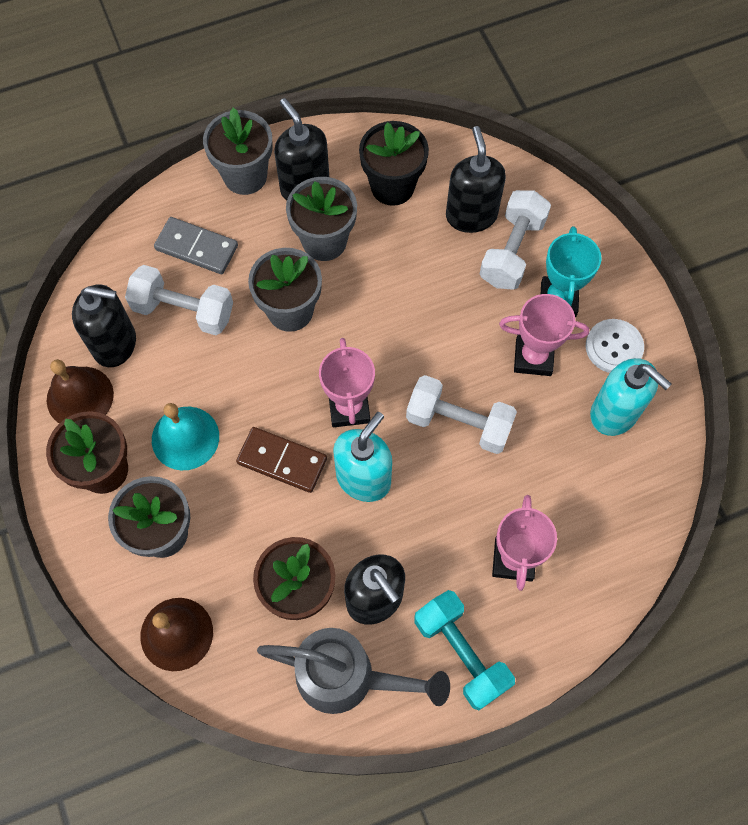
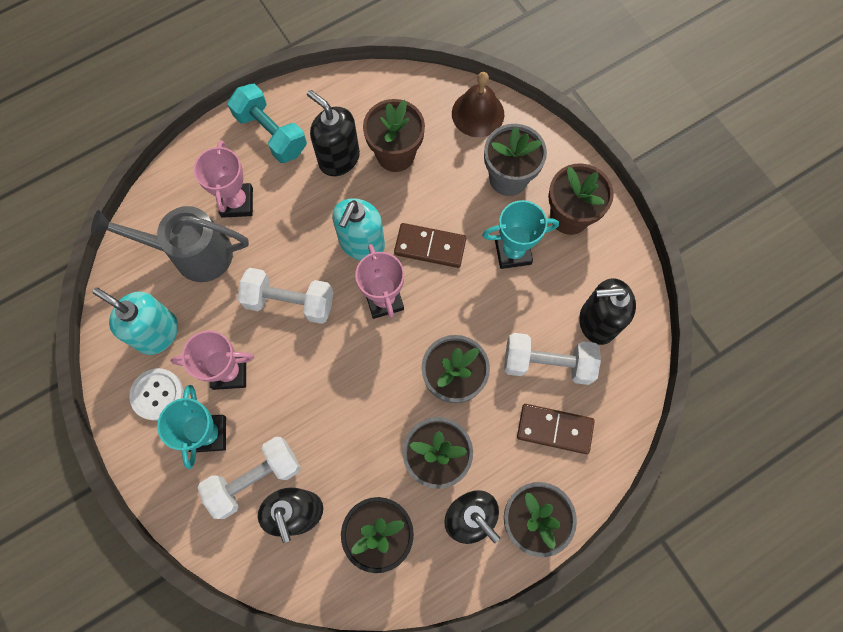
camera: 170 degrees right, 5 degrees up
(80, 397) = (610, 271): brown bell -> none
(185, 438) = (513, 252): turquoise bell -> turquoise trophy
(197, 247) = (554, 429): grey domino -> brown domino
(347, 677) = (350, 106): grey watering can -> grey watering can (193, 254)
(512, 251) = (255, 478): white dumbbell -> white dumbbell turned 45 degrees clockwise

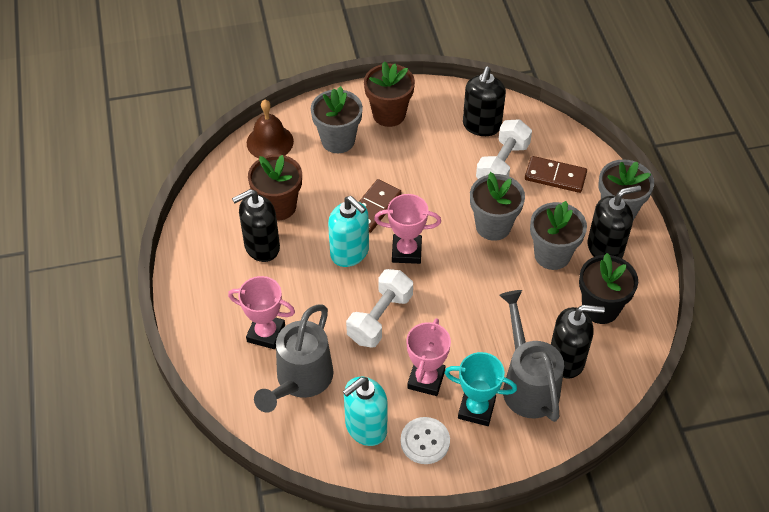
camera: 70 degrees left, 20 degrees down
(255, 478) = (527, 384): white dumbbell -> grey watering can
(271, 133) = (210, 290): turquoise dumbbell -> none
(513, 252) = (403, 157): turquoise trophy -> none
(554, 429) = (555, 176): brown domino -> brown domino turned 75 degrees clockwise

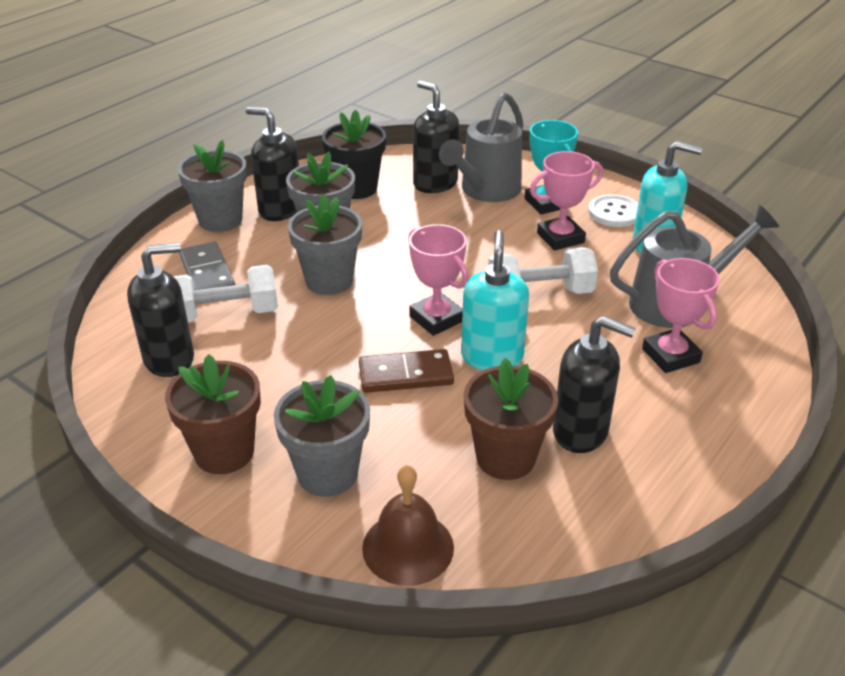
camera: 130 degrees left, 15 degrees down
(555, 176) = (207, 273): brown domino -> grey domino

